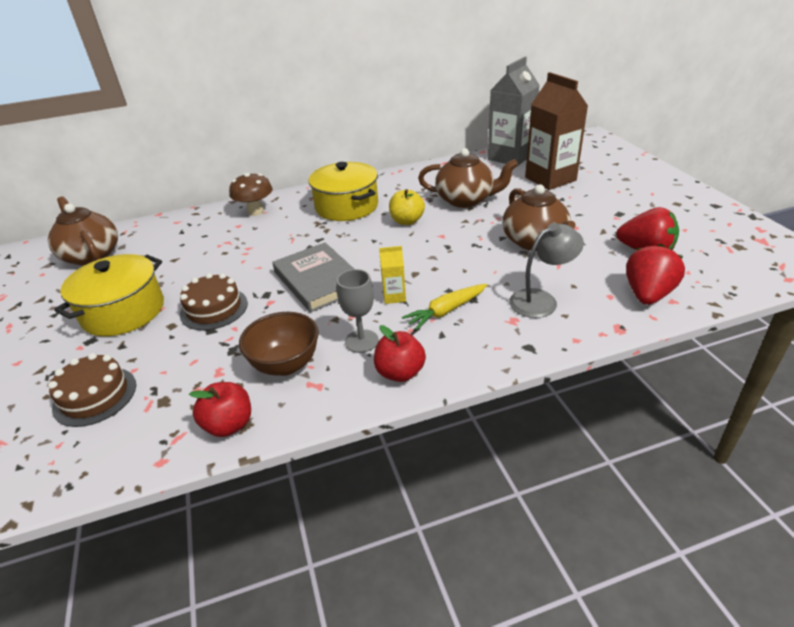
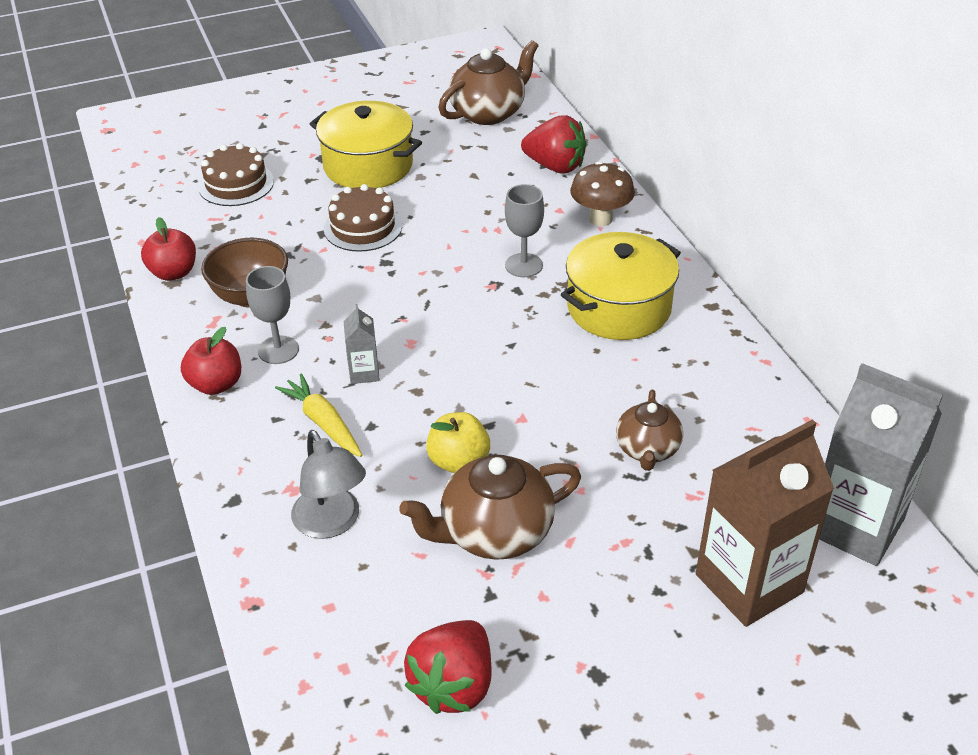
camera: 85 degrees right, 5 degrees up
(293, 237) = (523, 265): none -> grey goblet
(319, 280) = (410, 302): grey book -> none
(394, 296) = (364, 373): yellow carton -> grey carton
(407, 221) = (569, 377): yellow apple -> yellow apple (458, 461)
(466, 200) = (647, 450): brown teapot -> brown teapot, size x0.63
(647, 294) = (325, 656): red strawberry -> red strawberry (555, 166)

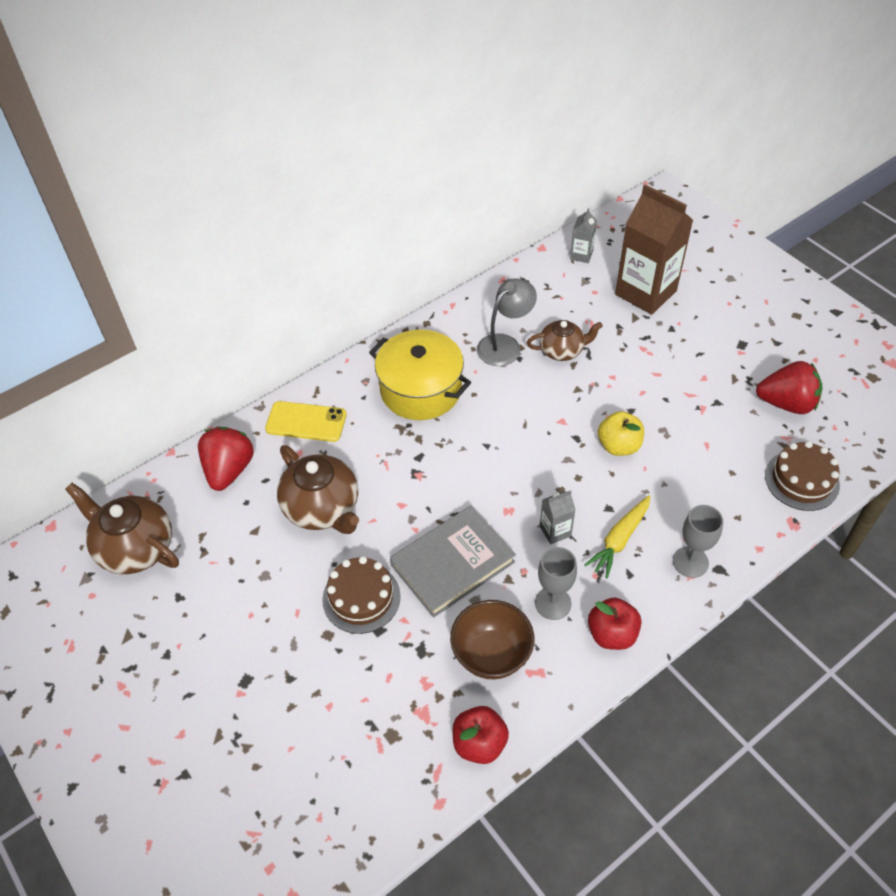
camera: 105 degrees left, 10 degrees up
(236, 184) = (312, 750): brown cake -> brown cake (801, 480)
(332, 523) = (708, 501): grey lamp -> grey lamp (505, 344)
(367, 290) = (452, 563): none -> grey book
(368, 165) = (253, 629): yellow pot -> none
(494, 532) = (669, 411): brown teapot -> brown teapot (323, 508)
(523, 265) = (385, 460): grey goblet -> grey goblet (690, 562)
(600, 219) = (306, 422): brown mushroom -> yellow phone
(855, 526) = (581, 255): grey carton -> grey carton, size x0.44

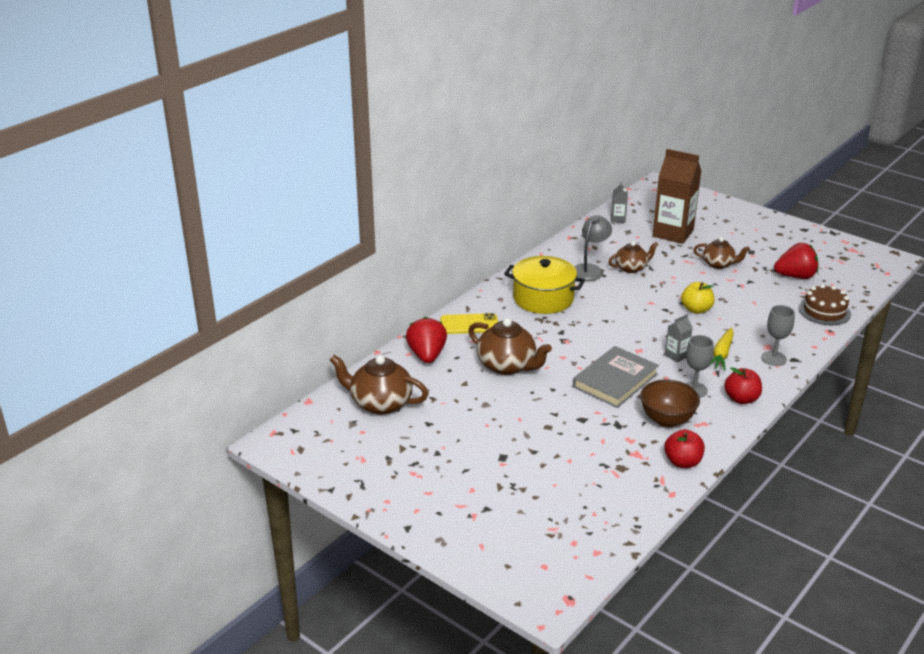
camera: 15 degrees left, 20 degrees down
(361, 598) = (561, 405): brown cake -> none
(686, 362) = (719, 264): none -> brown teapot

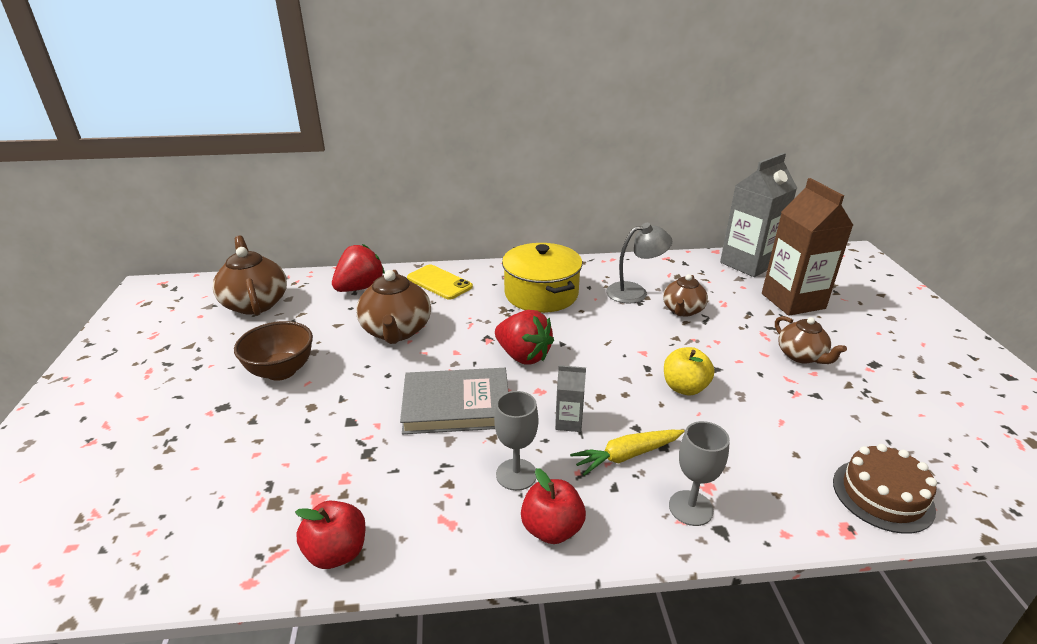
camera: 45 degrees right, 0 degrees up
(618, 219) = (748, 264): grey carton -> grey carton, size x2.25
(631, 268) = (682, 310): brown teapot -> brown teapot turned 90 degrees clockwise
(667, 420) = (421, 486): brown bowl -> brown bowl (281, 371)
(795, 276) = (901, 424): red strawberry -> red strawberry (523, 356)

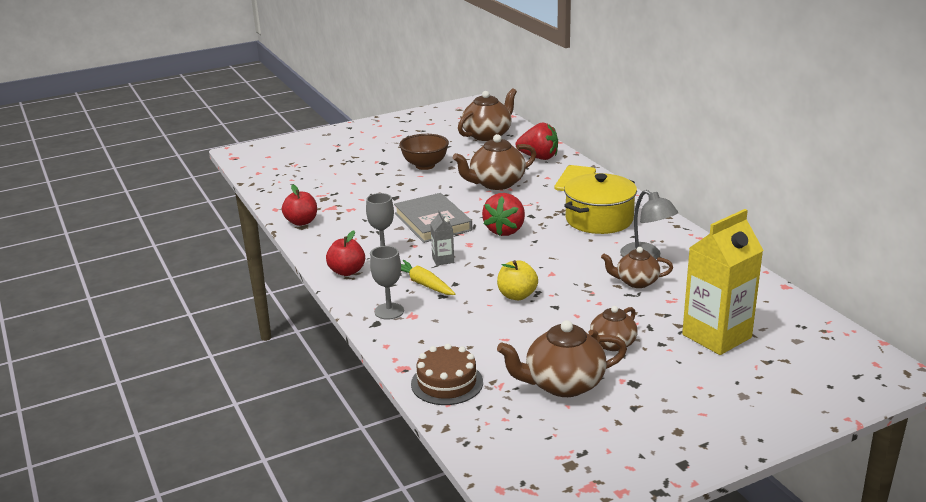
camera: 70 degrees right, 5 degrees down
(748, 264) = (775, 306): grey carton -> none
(793, 301) = (716, 336): brown carton -> yellow carton
(880, 406) = (562, 384): none -> brown teapot

